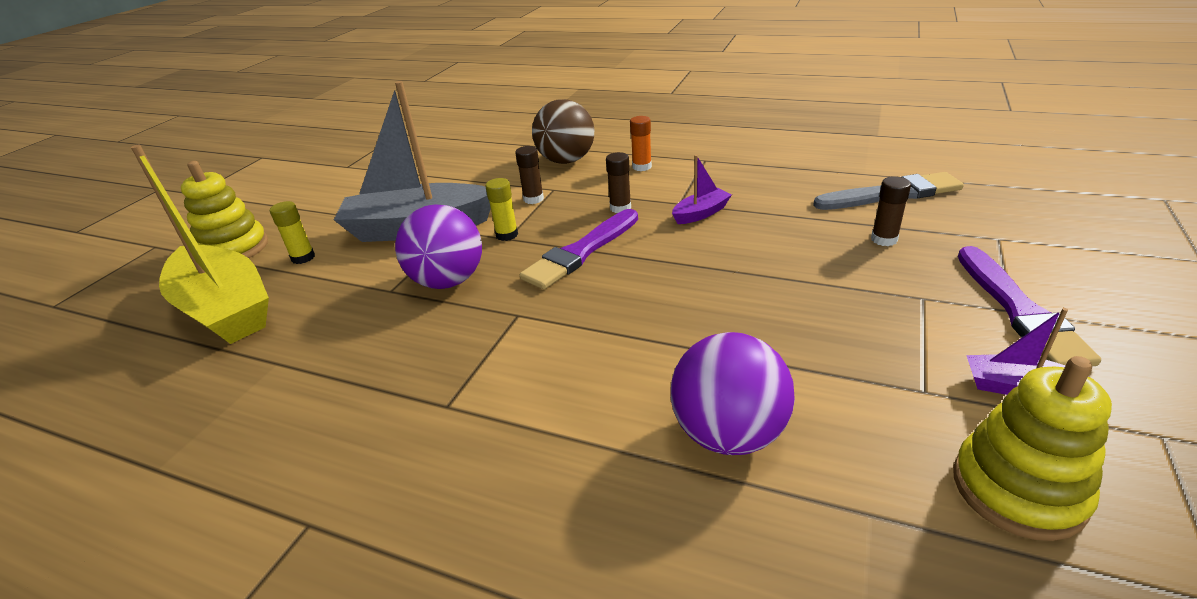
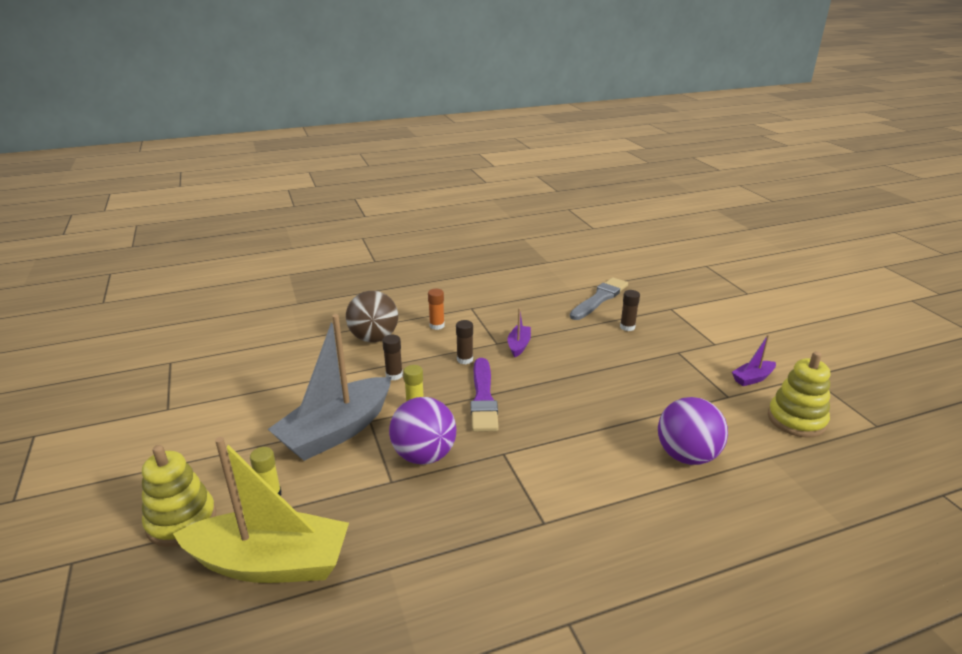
camera: 45 degrees left, 5 degrees down
(1018, 310) = (716, 342): purple brush -> none

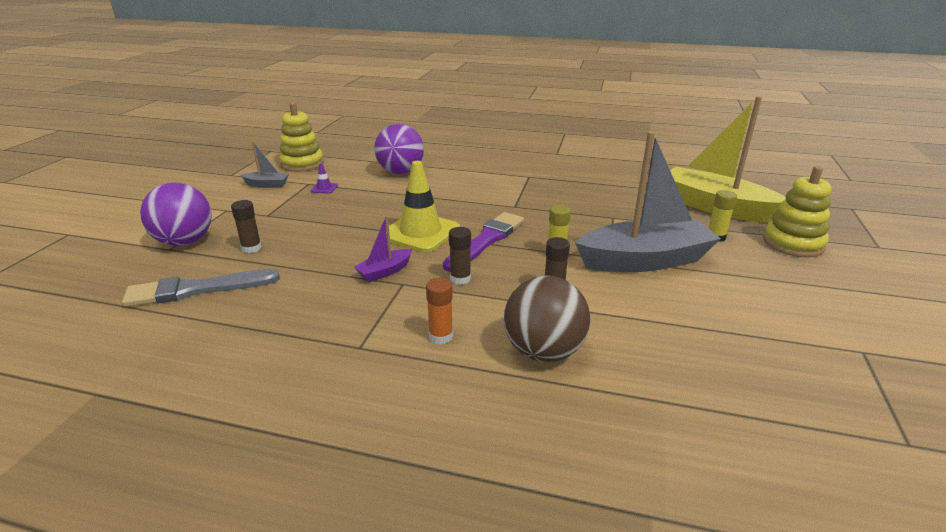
camera: 145 degrees left, 0 degrees up
(424, 455) = (576, 222): purple ball -> purple ball (185, 242)
(543, 384) = (420, 232): none -> yellow traffic cone
(702, 396) = (324, 188): none -> purple traffic cone
(752, 378) = (266, 185): purple boat -> grey boat

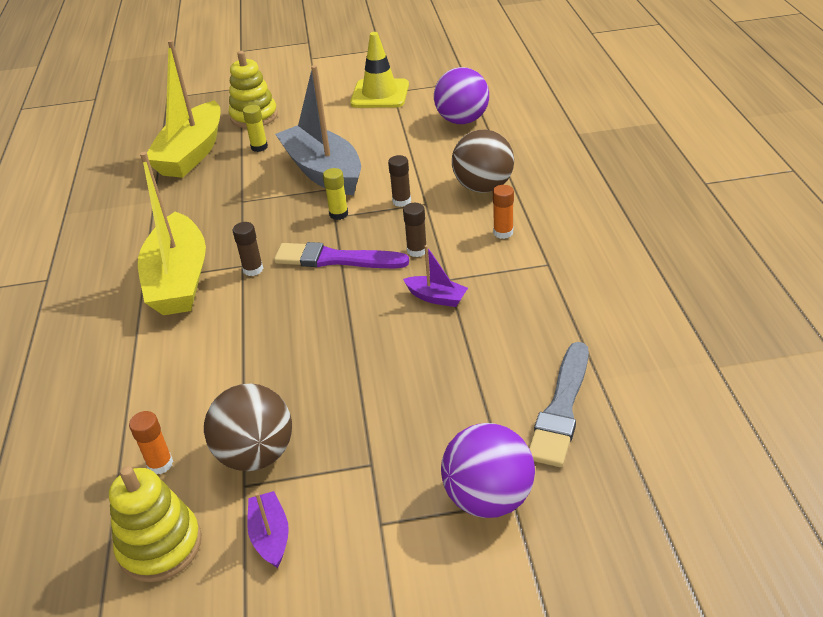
camera: 110 degrees left, 10 degrees up
(197, 289) = (561, 408): grey brush -> grey brush turned 60 degrees clockwise
(251, 248) = (459, 421): brown glue stick -> brown glue stick (253, 269)
(266, 185) = (270, 535): grey boat -> purple boat
(324, 188) = (256, 454): purple traffic cone -> brown ball
(353, 168) = (160, 464): none -> orange glue stick
(400, 172) = (162, 401): purple ball -> purple ball (462, 120)
(420, 232) = (343, 307): yellow traffic cone -> yellow traffic cone (380, 94)
(517, 185) = (179, 280): none -> yellow boat

